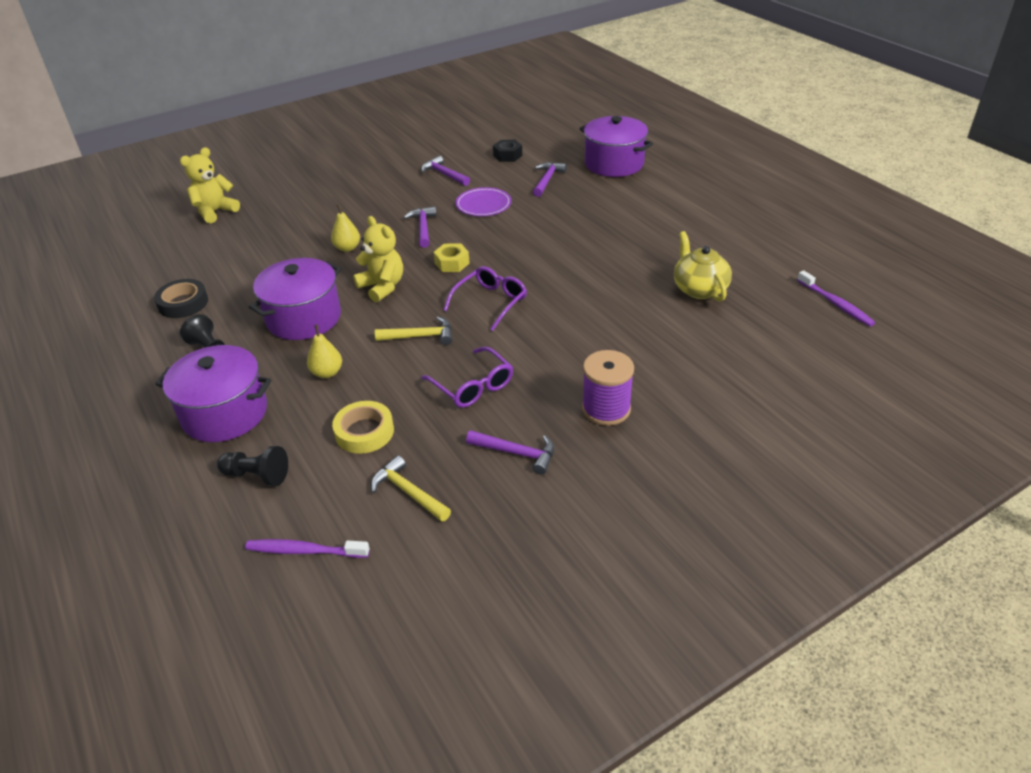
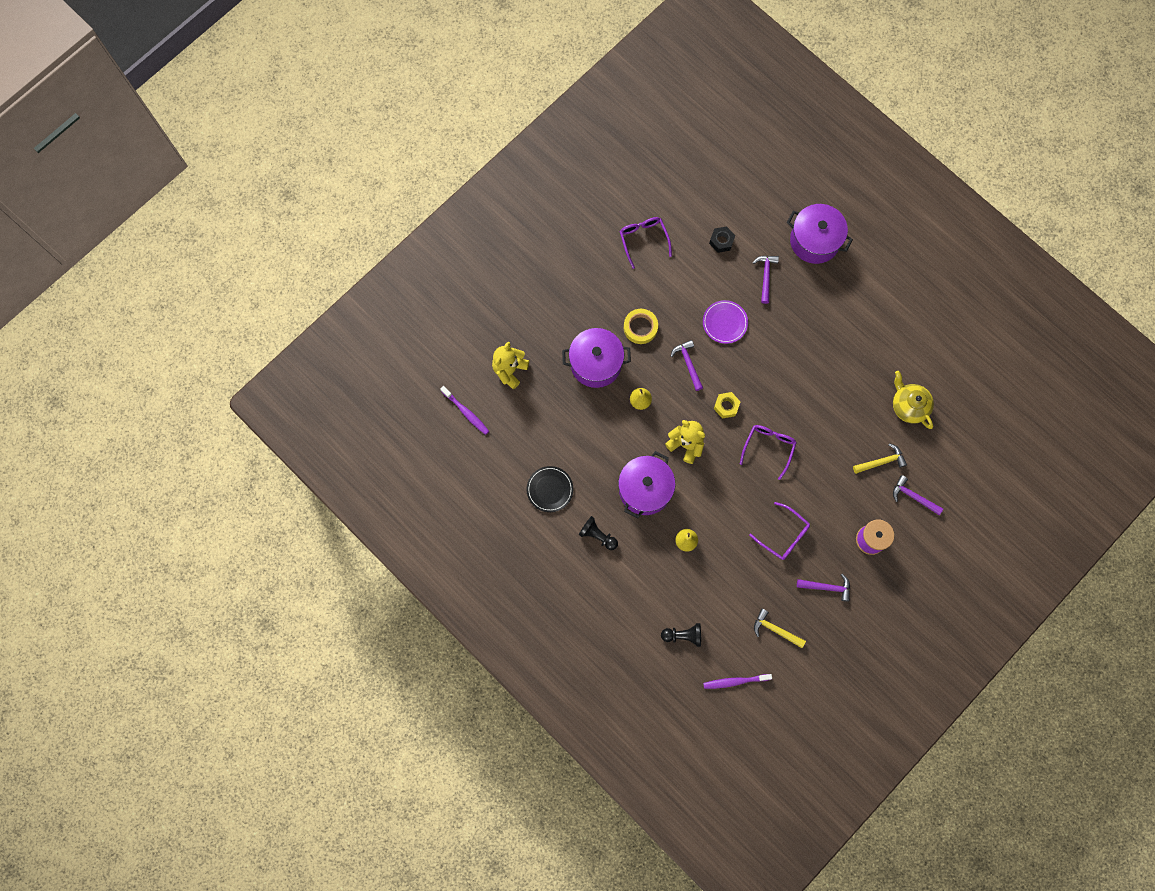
camera: 15 degrees left, 35 degrees up
(183, 303) = (550, 489): black tape -> black plate
(225, 413) = (638, 590): purple pot -> purple pot (596, 363)
(364, 432) = (731, 588): yellow tape -> yellow tape (640, 327)
(420, 336) = (733, 493): yellow hammer -> yellow hammer (881, 461)
(423, 148) = (643, 240): none -> purple glasses
(444, 174) = (677, 281): purple hammer -> purple hammer (913, 496)
(836, 304) = (1001, 406): purple toothbrush -> purple toothbrush (466, 412)

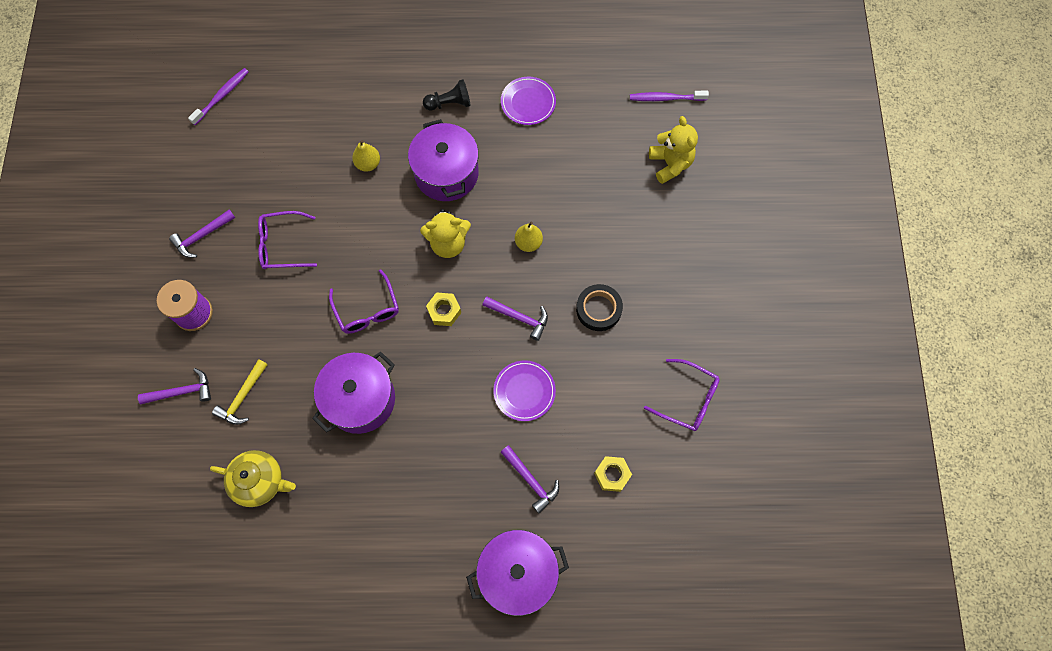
camera: 135 degrees right, 5 degrees down
(550, 489) = (528, 102): black plate -> purple plate
(596, 363) = (603, 239): purple pot -> purple pot (360, 399)
(640, 327) = (598, 309): yellow tape -> black tape
(683, 635) = (299, 92): black pawn -> none
(721, 241) = (612, 475): black nut -> yellow nut
(775, 629) = (221, 163): yellow hammer -> none

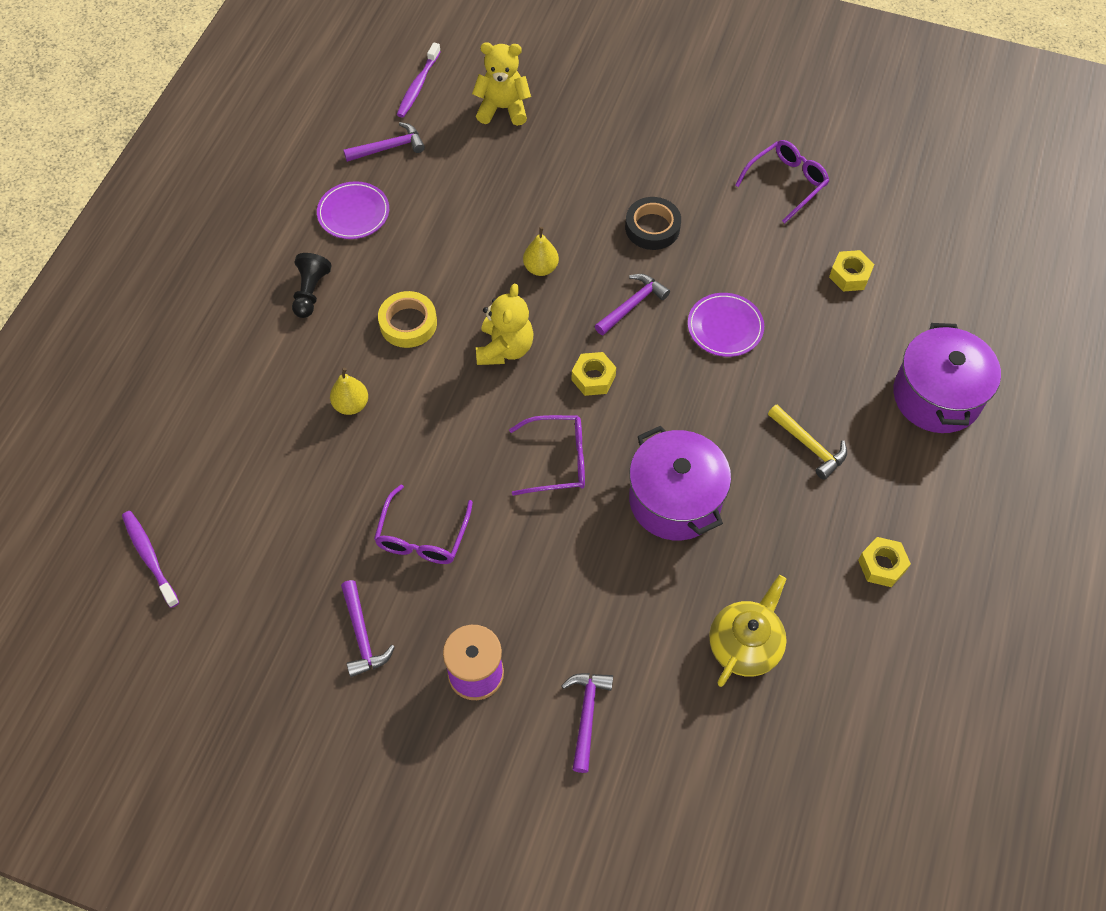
camera: 70 degrees left, 10 degrees down
(243, 397) = (622, 638): yellow hammer -> yellow hammer (809, 445)
(351, 564) = (882, 565): none -> yellow nut
(446, 173) = (408, 323): purple pot -> yellow tape
(531, 480) = (833, 352): purple hammer -> purple hammer (389, 148)

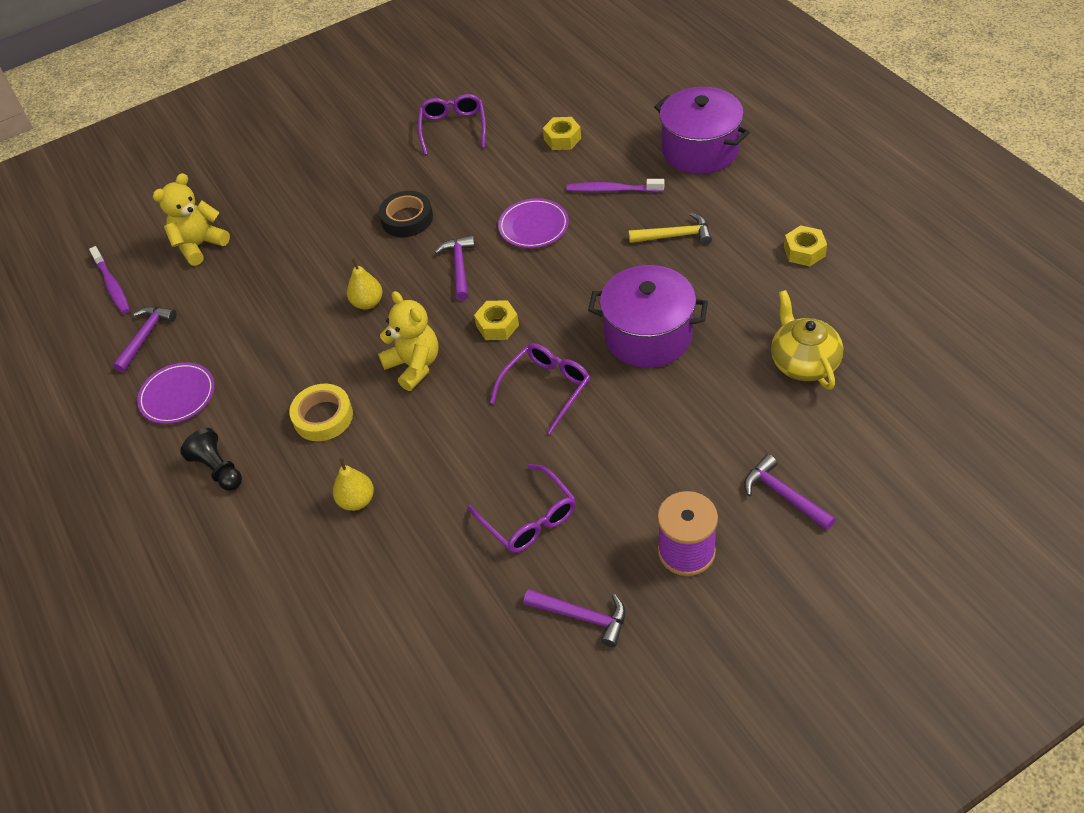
camera: 45 degrees left, 10 degrees down
(149, 557) = (350, 753): purple toothbrush -> purple toothbrush (612, 190)

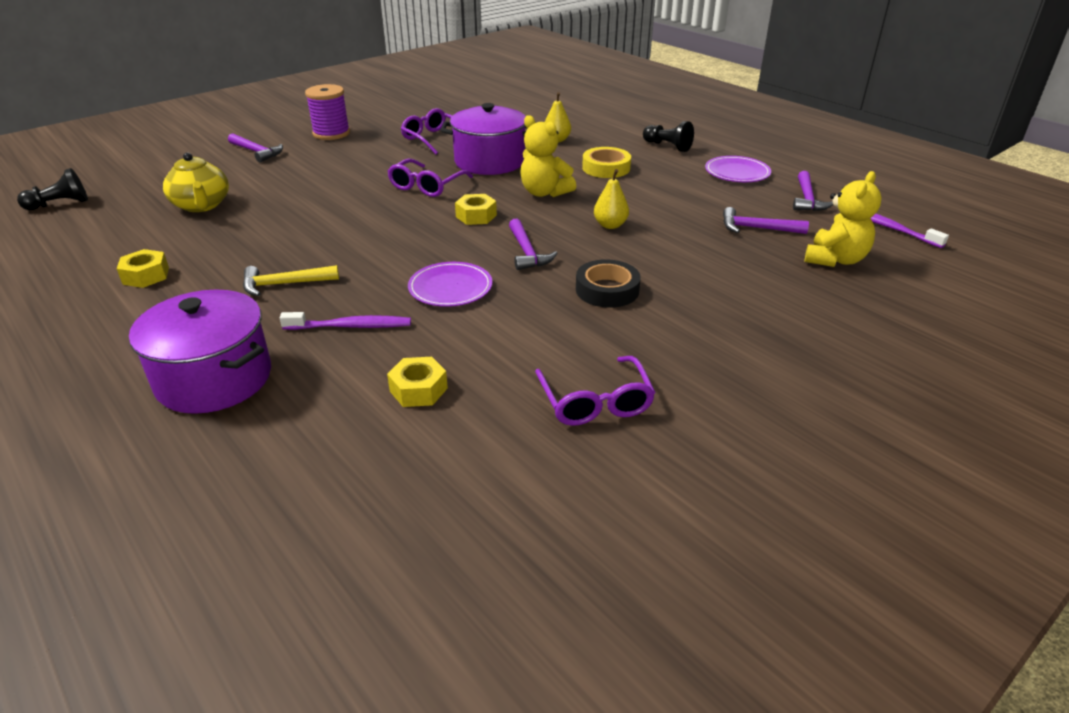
camera: 165 degrees right, 15 degrees down
(582, 617) = (399, 115): purple hammer -> purple hammer (757, 228)
(648, 335) = (334, 215): purple pot -> purple pot (489, 162)
(976, 374) = (60, 204): none -> black pawn

